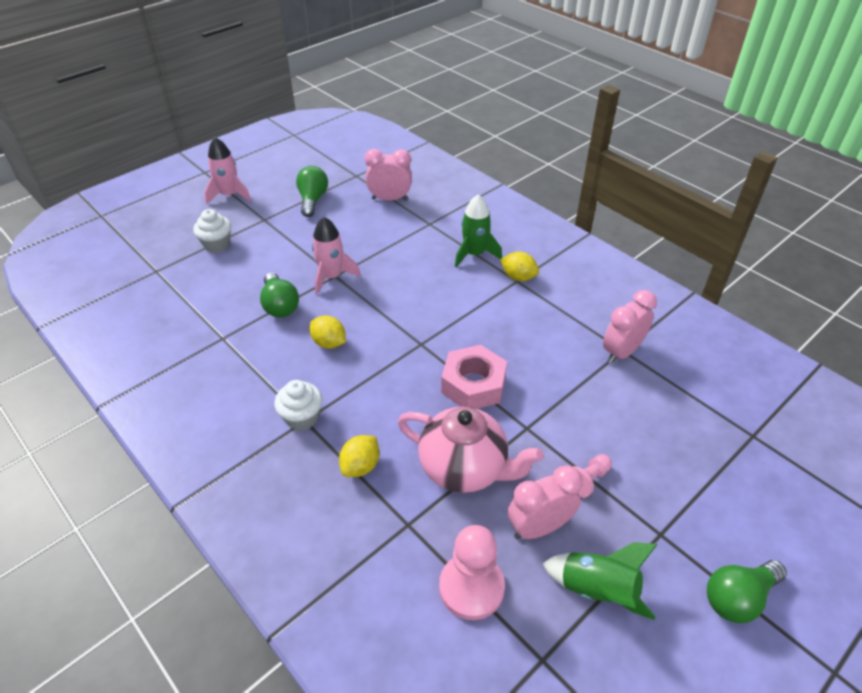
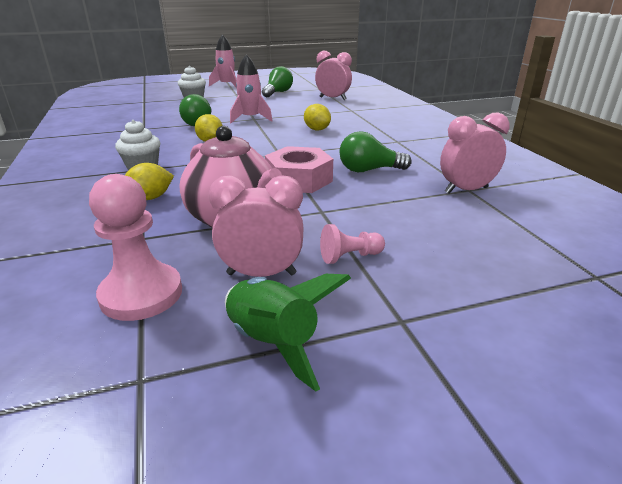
camera: 25 degrees right, 15 degrees down
(474, 254) = (373, 125): green rocket -> none
(518, 277) = (400, 139): yellow lemon -> yellow lemon (317, 129)
(738, 598) = (470, 421): green light bulb -> green light bulb (369, 170)

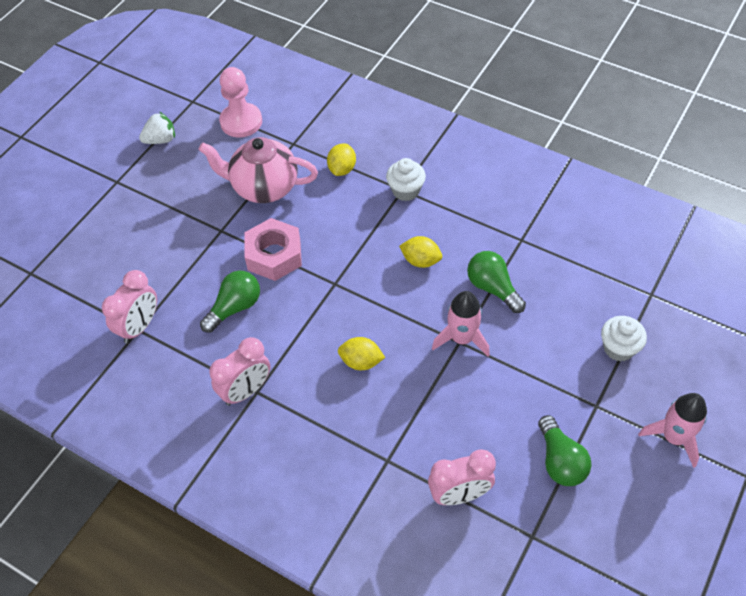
camera: 140 degrees right, 25 degrees up
(261, 274) = (202, 164): pink clock -> pink clock (246, 391)
(273, 342) = (161, 140): green rocket -> white strawberry
(349, 257) = (169, 203): pink pawn -> none

